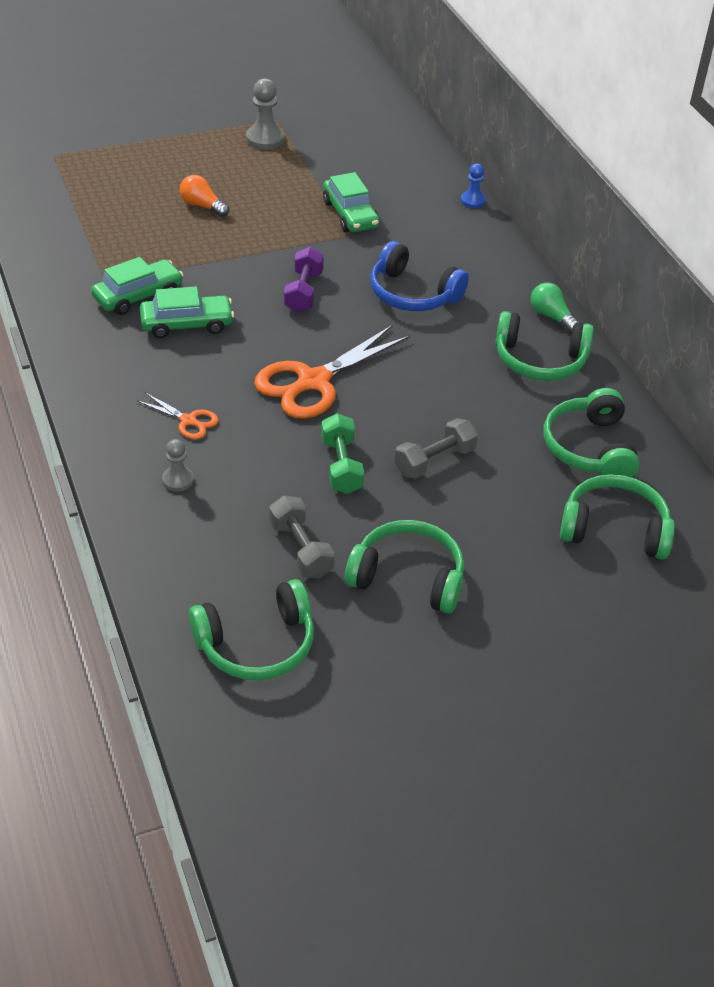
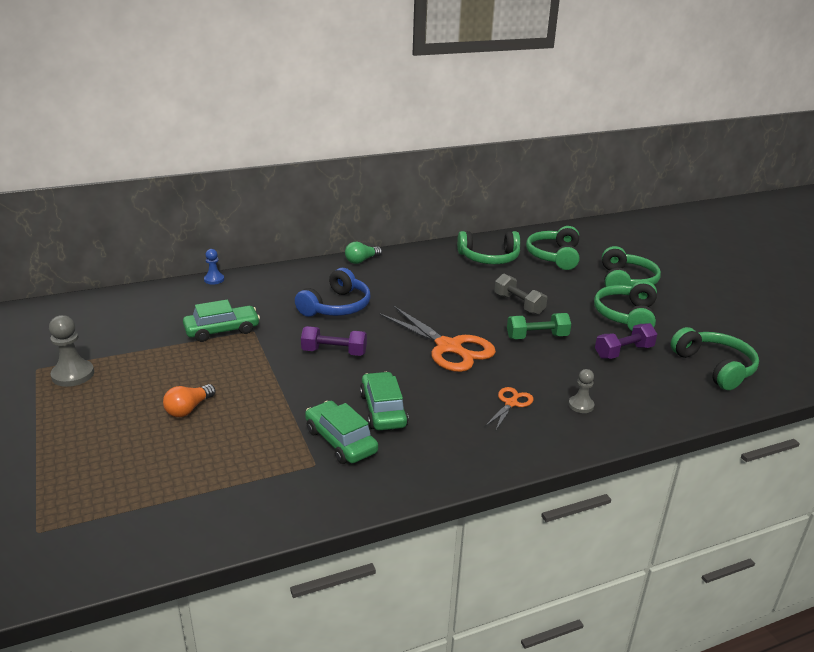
camera: 90 degrees left, 15 degrees down
(301, 549) = (623, 352): grey dumbbell -> purple dumbbell
(540, 360) = (408, 267): green headphones -> green headphones (625, 281)

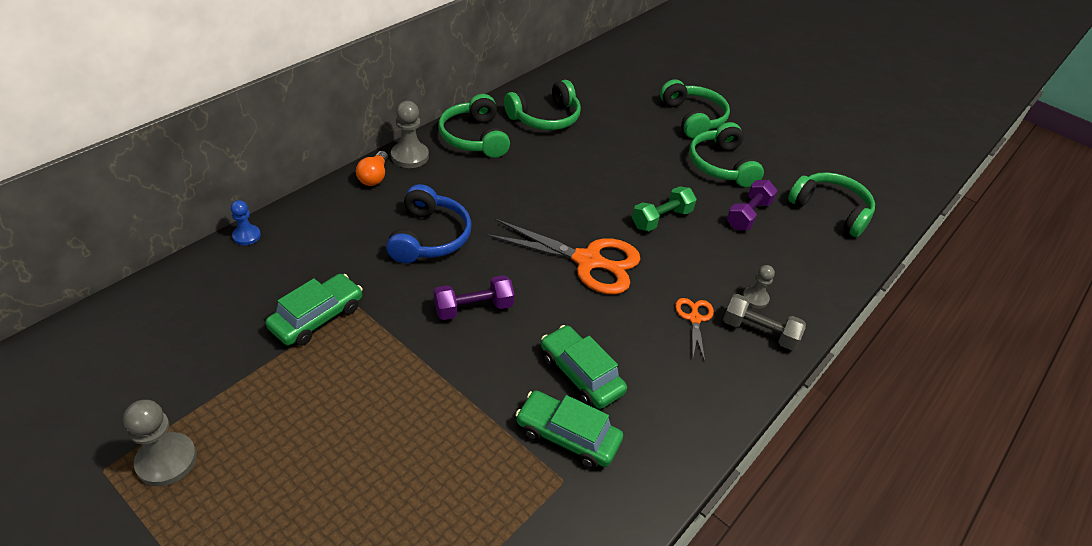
camera: 30 degrees left, 15 degrees up
(188, 409) = (364, 457): orange light bulb -> orange light bulb (374, 177)
(361, 260) = (410, 156): green light bulb -> grey pawn
(519, 304) = (616, 178): grey dumbbell -> grey dumbbell (759, 332)
(554, 256) = (607, 99): green headphones -> green headphones (474, 138)

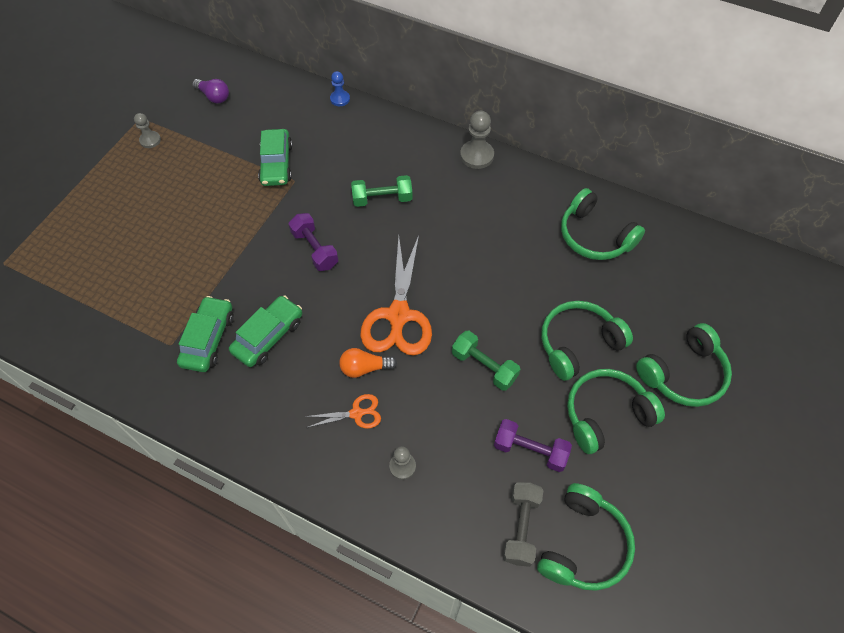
camera: 80 degrees right, 15 degrees up
(134, 364) = (214, 97): none -> purple light bulb
(166, 460) = (150, 140): grey pawn -> grey pawn, size x0.62
(317, 317) = (276, 164): green car -> green car turned 60 degrees clockwise
(374, 177) = (438, 143): orange light bulb -> orange light bulb (364, 368)
(429, 237) = (382, 199): blue headphones -> green dumbbell
(474, 138) = (529, 191): green headphones -> green headphones (578, 344)
(759, 332) = (358, 473): grey dumbbell -> grey dumbbell (521, 527)

